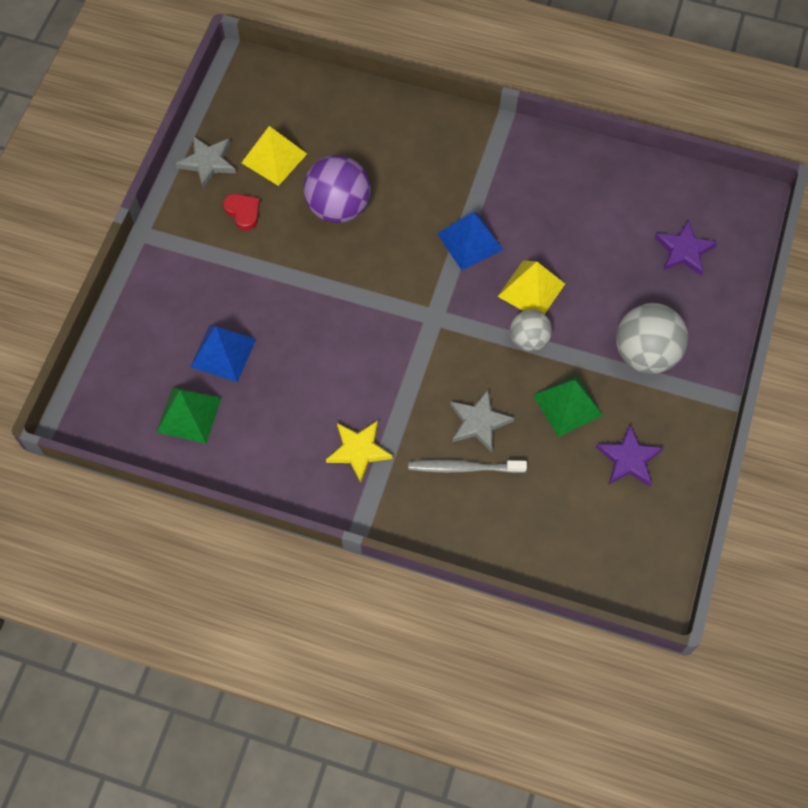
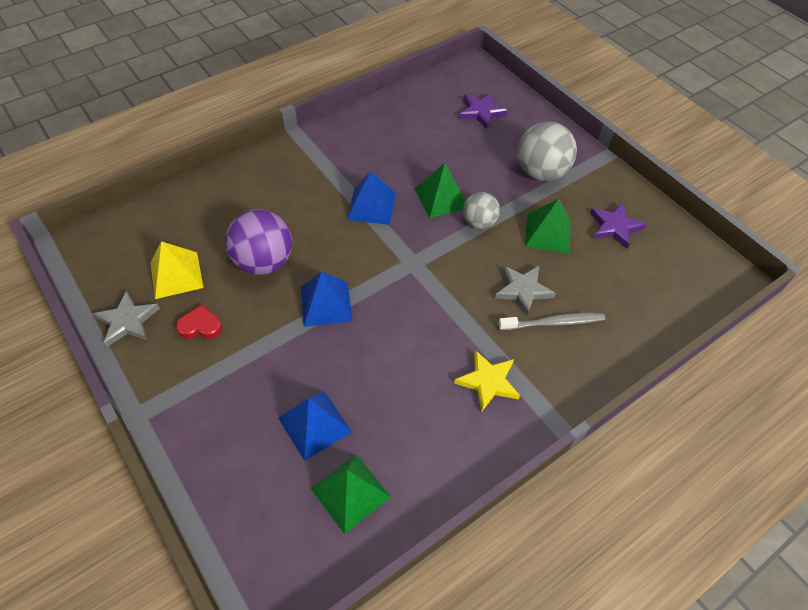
camera: 55 degrees left, 10 degrees down
(336, 282) = (326, 303): none -> blue pyramid
(463, 468) = (554, 322): grey toothbrush -> grey toothbrush turned 135 degrees counterclockwise
(531, 290) = (441, 198): yellow pyramid -> green pyramid

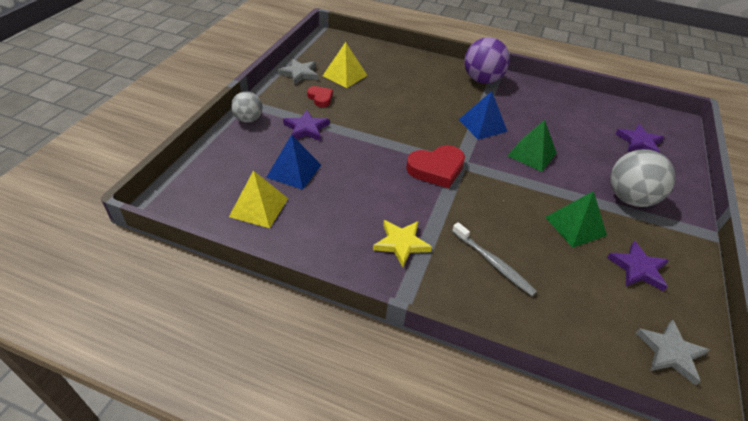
camera: 55 degrees right, 10 degrees down
(248, 372) = (306, 128): none -> purple star
(264, 262) = (388, 101): purple ball -> purple ball (482, 80)
(326, 303) = (385, 138): blue pyramid -> none
(350, 492) = (259, 207): green pyramid -> yellow pyramid
(407, 288) = (436, 169): none -> red heart
(479, 222) = (535, 182): grey ball -> grey ball (248, 119)
(523, 290) = (503, 232): grey star -> grey star (670, 352)

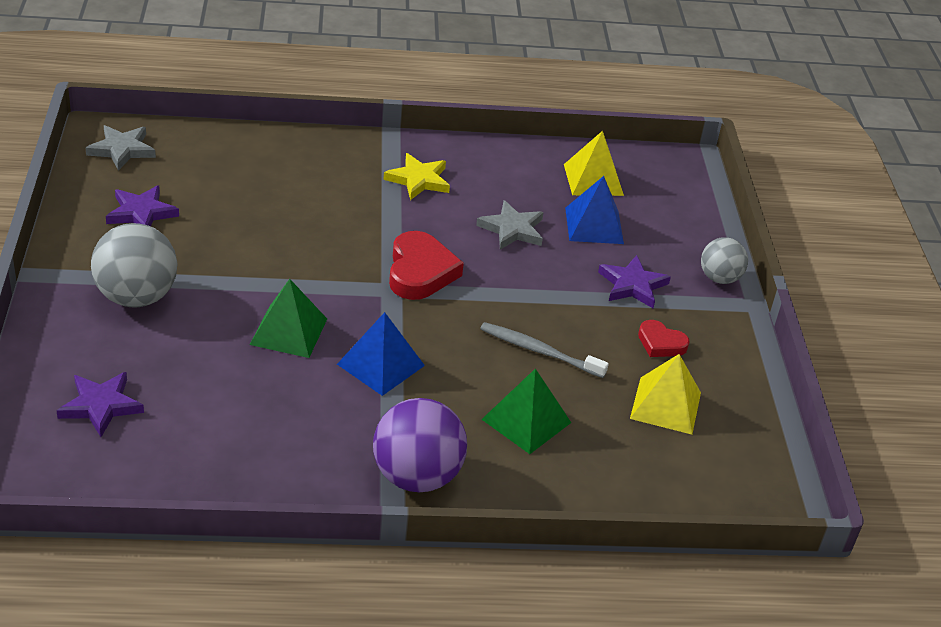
camera: 155 degrees right, 5 degrees down
(299, 73) = (739, 385): grey star -> grey star (512, 229)
(436, 169) = (420, 272): red heart -> red heart turned 135 degrees clockwise
(493, 263) = (311, 183): grey toothbrush -> grey toothbrush (538, 351)
(575, 226) = (217, 242): green pyramid -> green pyramid (526, 421)

